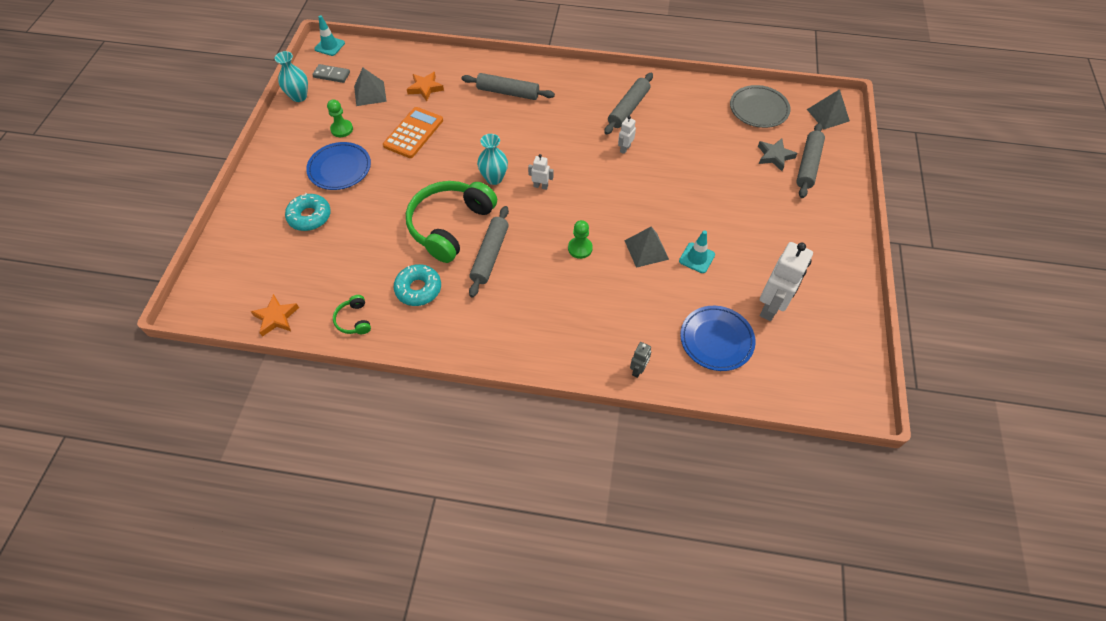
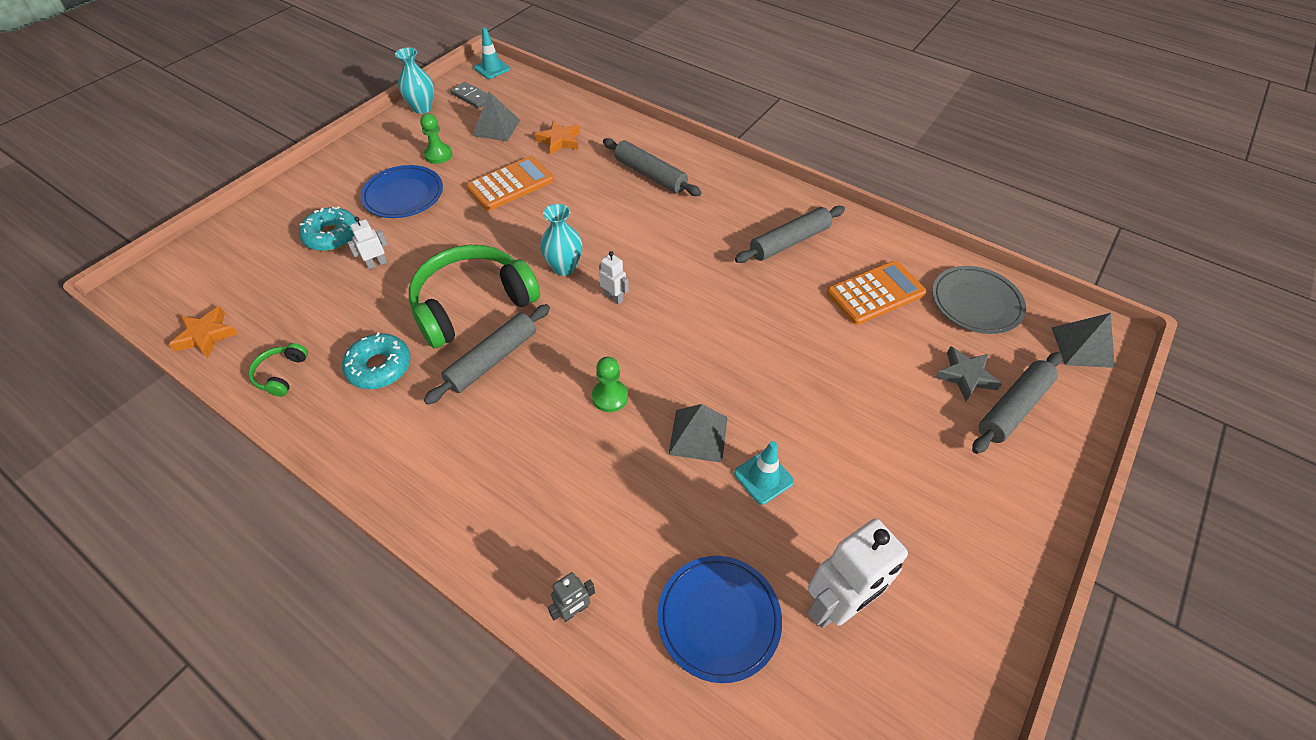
camera: 25 degrees right, 5 degrees down
(625, 149) = (753, 290): white robot -> white robot (377, 263)
(699, 124) = (875, 293): none -> orange calculator

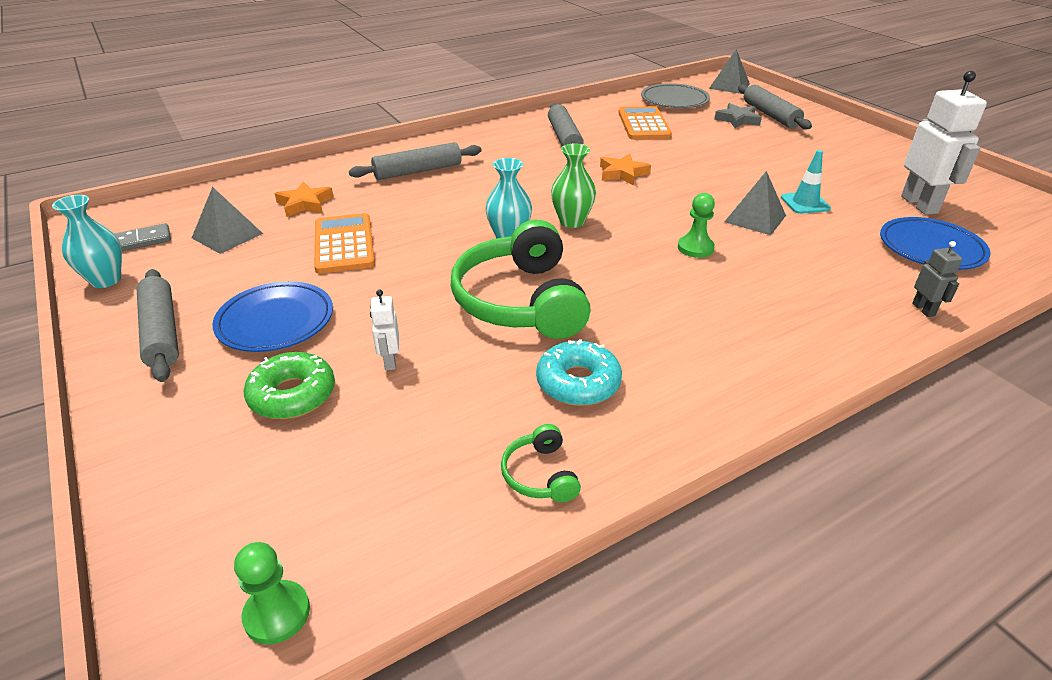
camera: 65 degrees left, 15 degrees down
(206, 335) = (400, 560): orange star -> orange star (622, 173)
(281, 374) = (540, 474): green headphones -> green headphones turned 45 degrees clockwise
(332, 236) = (292, 395): turquoise donut -> green donut
(438, 155) = (226, 283): green pawn -> green pawn (277, 613)
(492, 68) = (102, 218): turquoise traffic cone -> none
(492, 359) = (612, 302): grey rolling pin -> grey rolling pin (162, 332)
(614, 297) = (572, 221): white robot -> green vase

